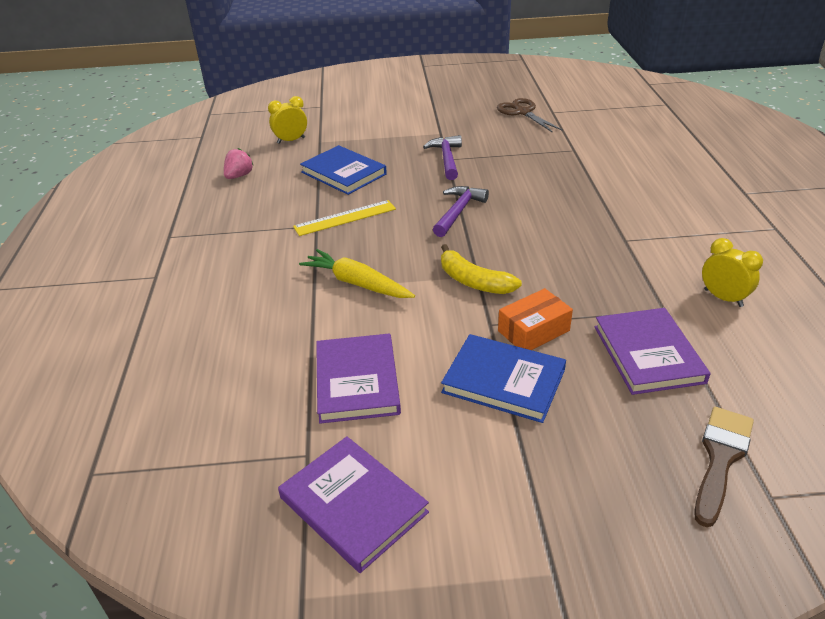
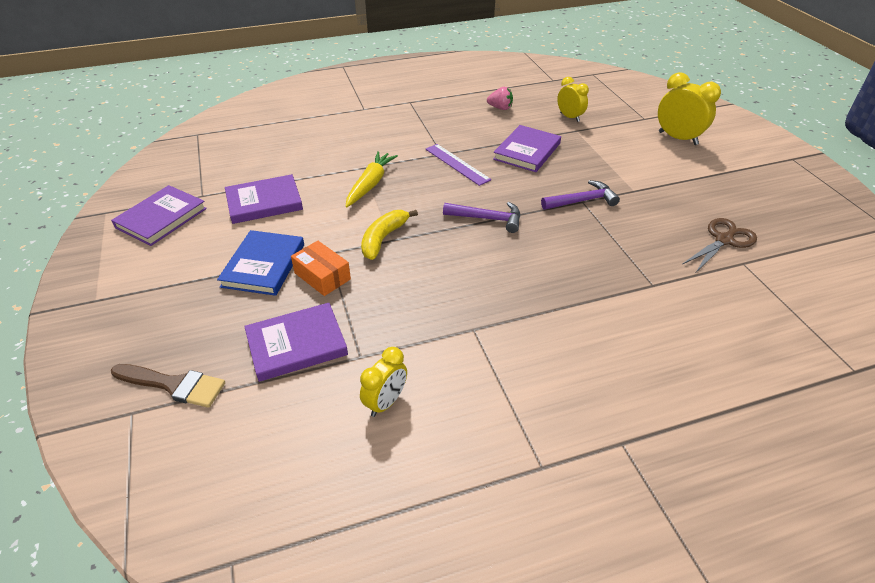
camera: 75 degrees right, 5 degrees up
(343, 173) = (527, 151): blue book -> purple book
(345, 218) = (457, 164): yellow ruler -> purple ruler
(366, 99) = (678, 138): none -> yellow clock

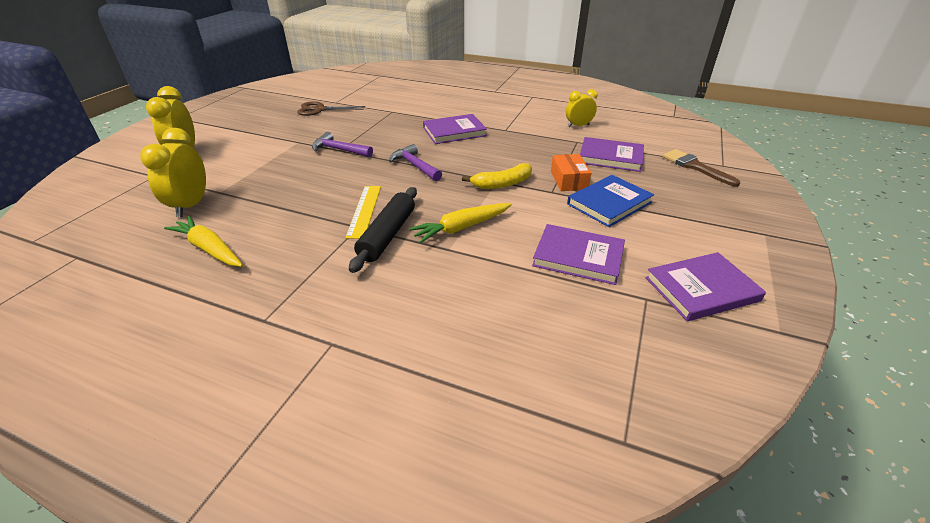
camera: 140 degrees left, 5 degrees down
(414, 157) = (388, 235): none -> black rolling pin
(457, 164) = (364, 211): purple ruler -> yellow ruler
(500, 108) = (209, 249): pink strawberry -> yellow carrot
(527, 151) = (294, 194): purple book -> purple book (454, 132)
(569, 117) = (191, 205): yellow clock -> yellow clock, size x1.55

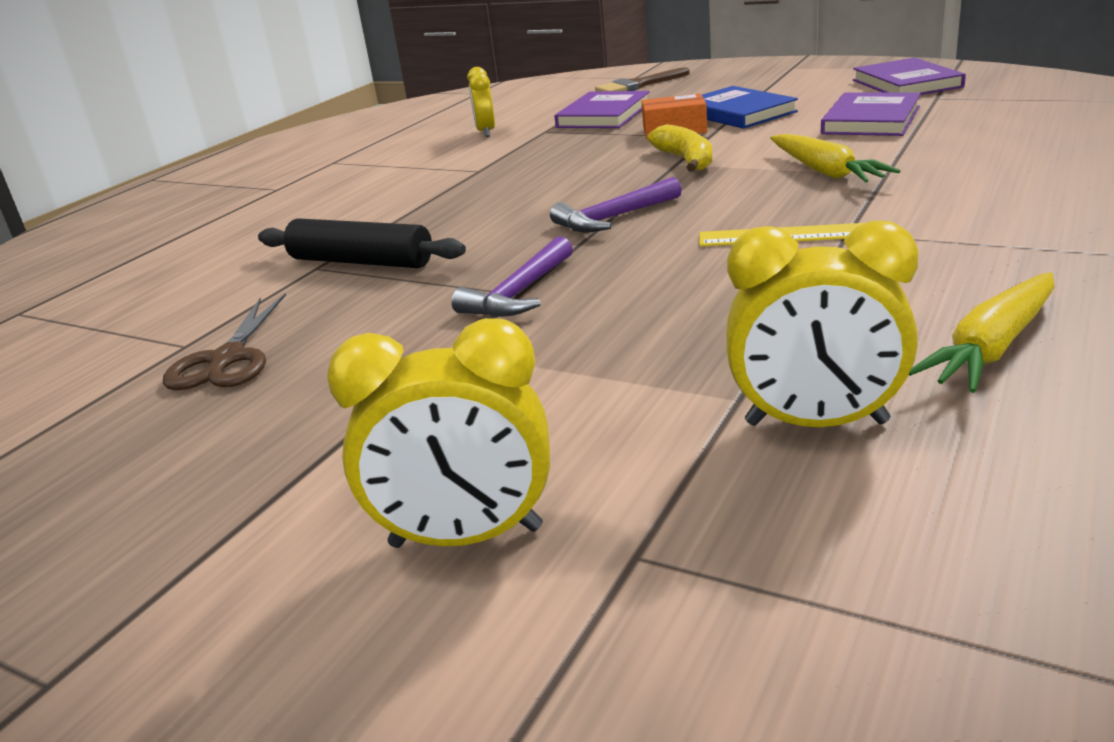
camera: 80 degrees left, 10 degrees down
(388, 235) = (865, 210): black rolling pin -> black rolling pin (361, 261)
(454, 132) = (468, 203): purple book -> none

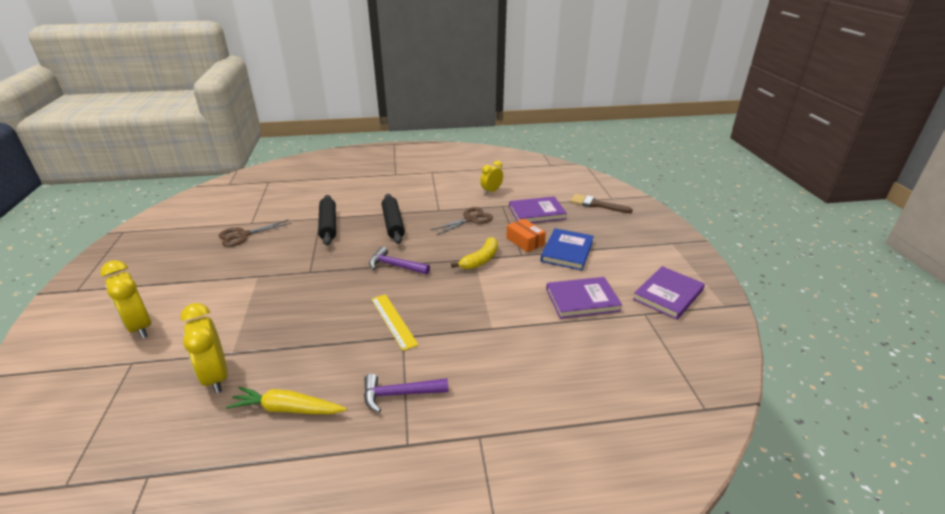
camera: 50 degrees right, 5 degrees up
(463, 207) = (393, 224): none -> black rolling pin
(519, 293) = (309, 271): purple hammer -> purple hammer (399, 394)
(550, 153) = (470, 219): none -> brown scissors
(825, 172) = (485, 307): yellow carrot -> none

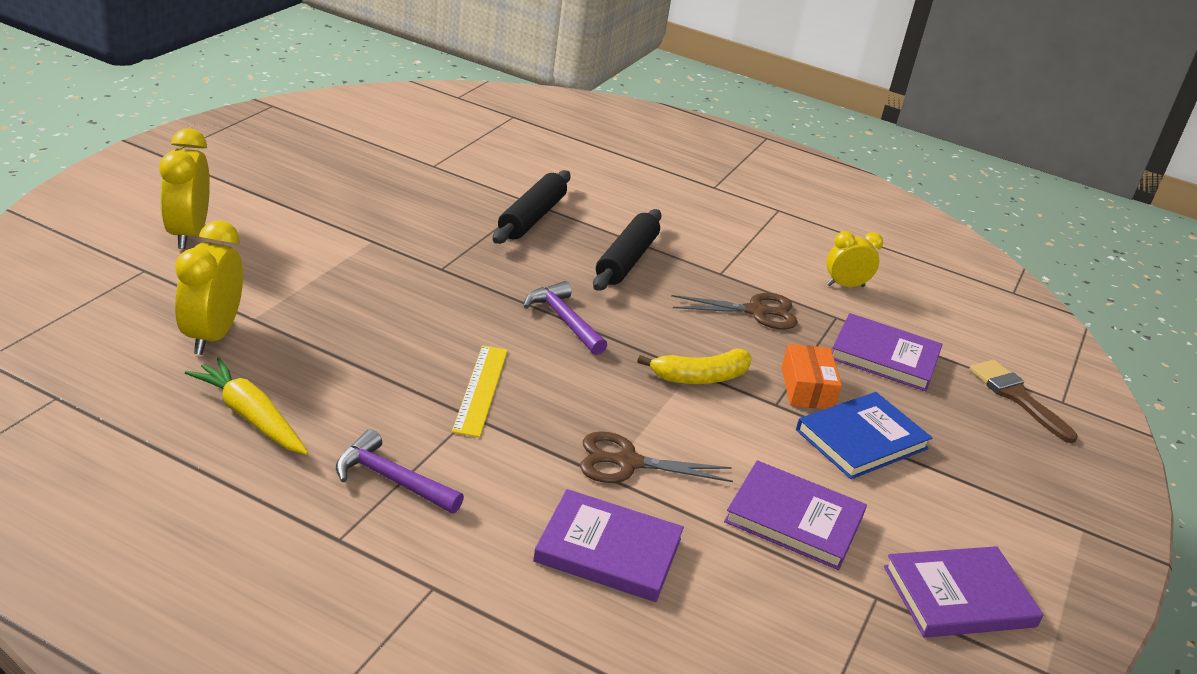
camera: 30 degrees right, 0 degrees up
(243, 235) = (407, 178): brown scissors -> brown scissors (628, 462)
(531, 362) = (608, 550): none -> purple book

